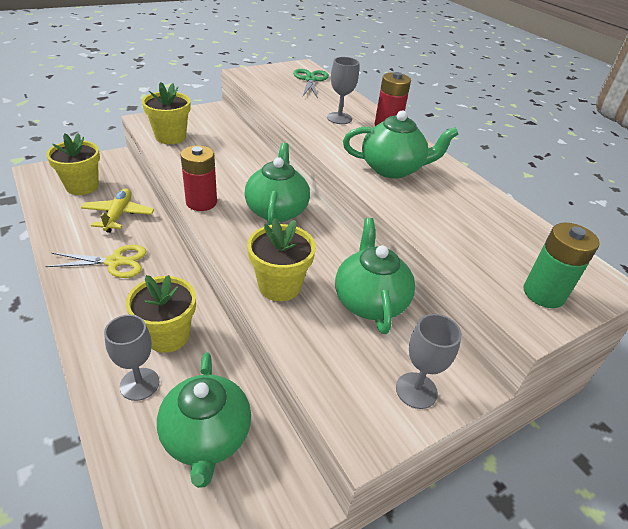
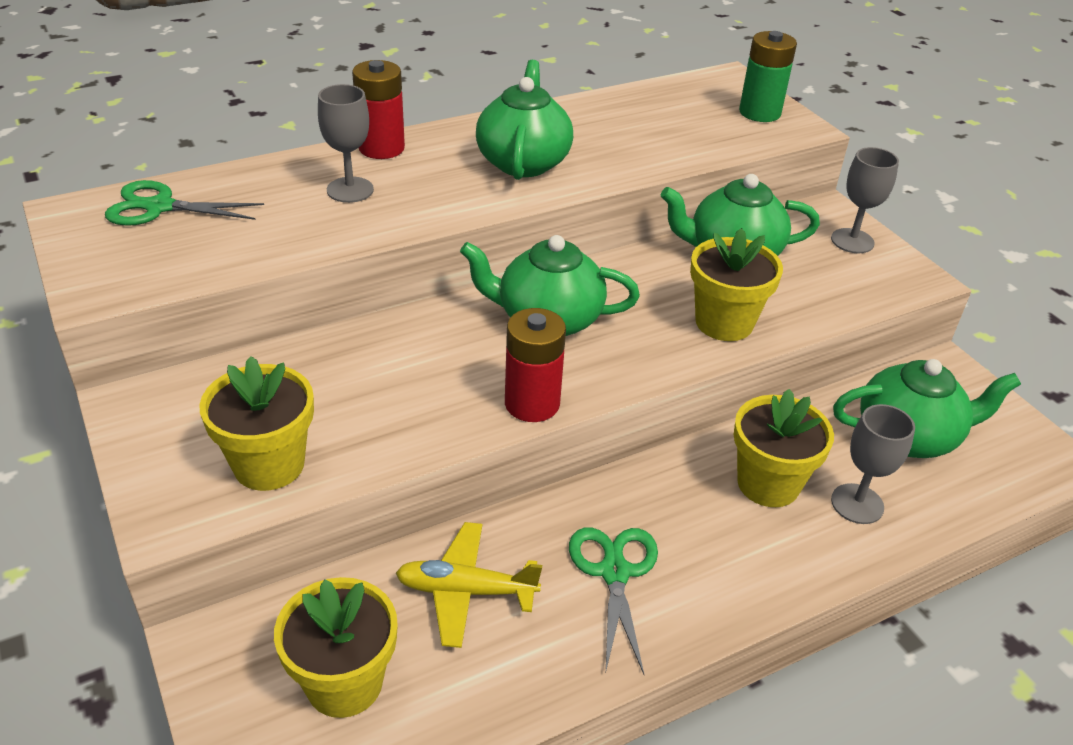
camera: 85 degrees left, 0 degrees up
(115, 262) = (614, 572): yellow scissors -> green scissors

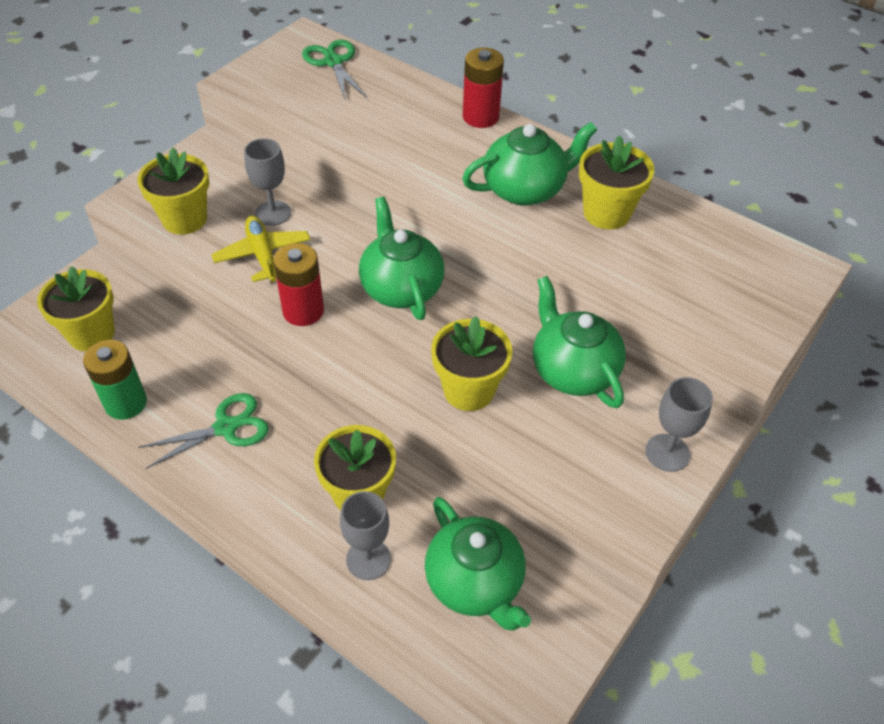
camera: 65 degrees right, 10 degrees up
(350, 190) = (414, 124): grey goblet -> grey goblet (273, 213)
(466, 591) = (177, 359): yellow plane -> yellow plane (263, 255)
(594, 134) = (606, 213): none -> yellow flower pot
(759, 112) = (754, 305): green battery -> green battery (126, 403)

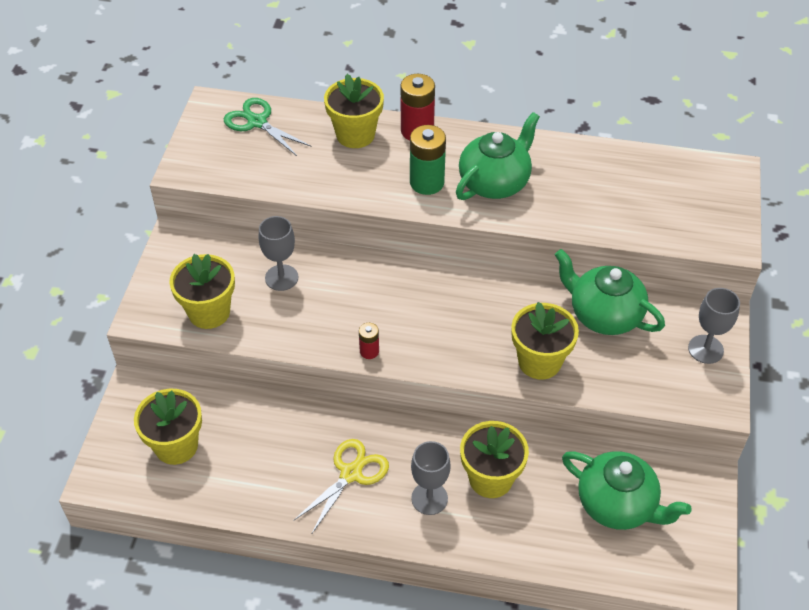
camera: 25 degrees left, 0 degrees up
(126, 403) = (253, 490): green battery -> green battery (427, 183)
(226, 427) = (351, 473): green scissors -> yellow scissors
(263, 255) = (301, 318): yellow plane -> none
(303, 311) = (369, 351): red battery -> red battery, size x0.53
(368, 559) = (531, 523): grey goblet -> grey goblet (429, 498)
(401, 288) = (432, 301): green teapot -> none
(606, 213) = (568, 180): yellow flower pot -> yellow flower pot (355, 135)

